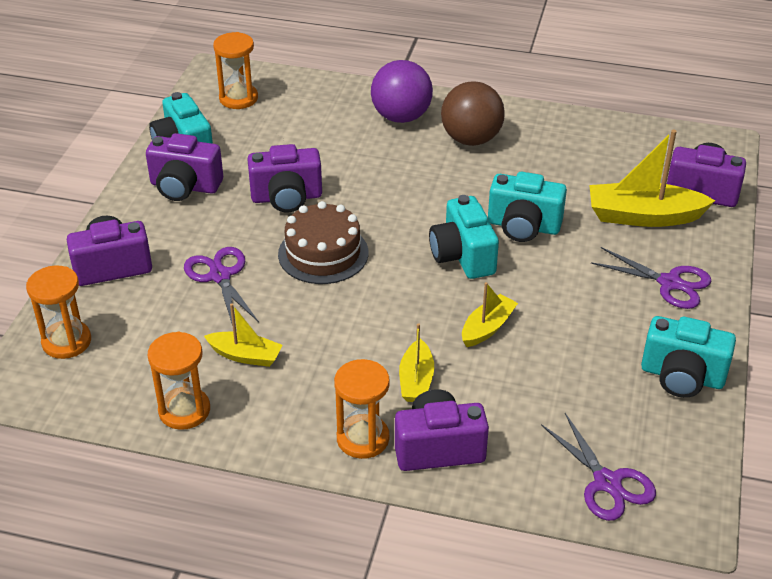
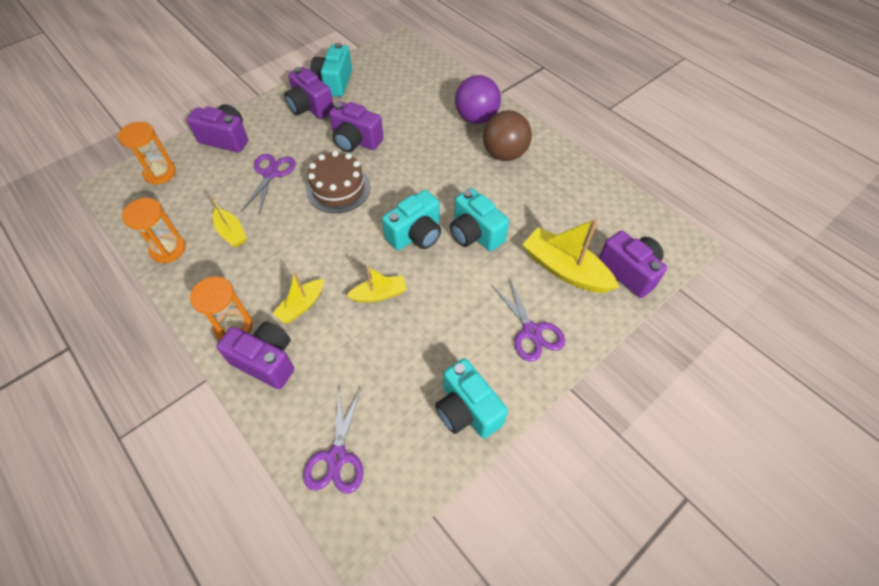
camera: 35 degrees right, 15 degrees up
(238, 98) = (395, 64): orange hourglass -> none
(463, 256) = (416, 234): turquoise camera -> turquoise camera turned 150 degrees counterclockwise

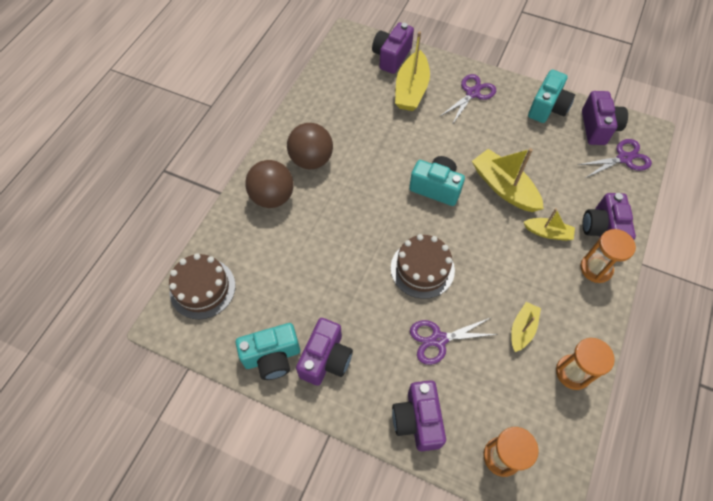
camera: 115 degrees left, 5 degrees up
(356, 141) = (354, 285): purple camera -> purple camera (598, 127)
(379, 294) = (504, 187): yellow boat -> yellow boat, size x1.73
(415, 63) = (202, 288): none -> brown cake
(475, 234) = (411, 150): turquoise camera -> none
(476, 118) = (272, 197): purple ball -> brown ball

